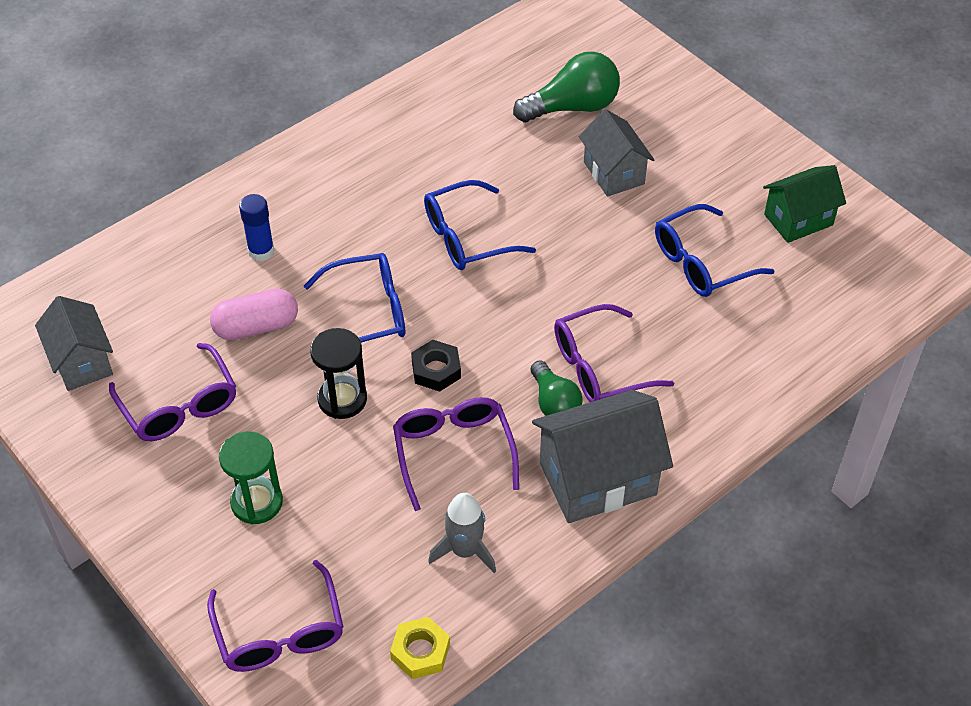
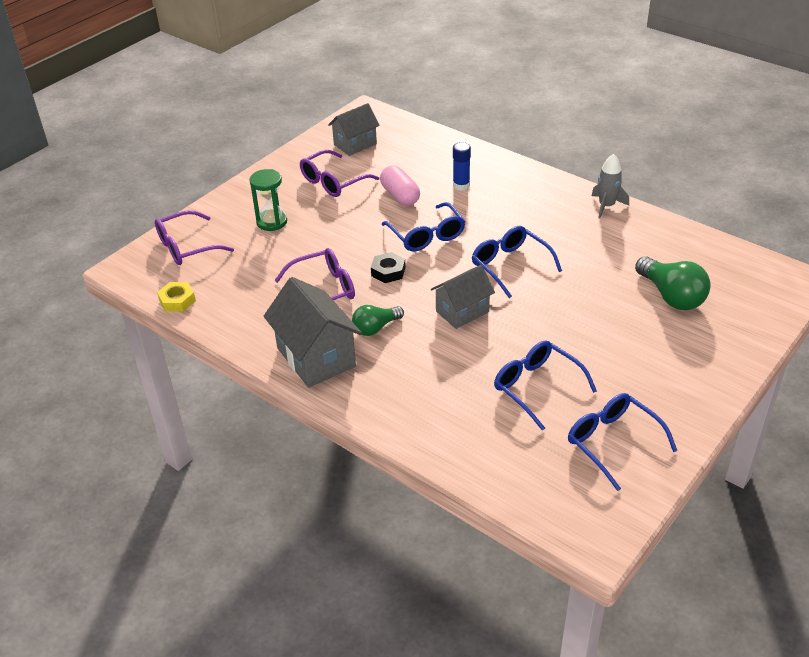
camera: 80 degrees right, 10 degrees down
(342, 399) = (354, 238): black hourglass -> none
(465, 550) = (250, 306): grey rocket -> grey rocket (606, 206)
(599, 367) = (413, 345): purple glasses -> none
(613, 173) = (610, 327): grey house -> grey house (462, 311)
(798, 219) = (612, 442): green house -> blue glasses

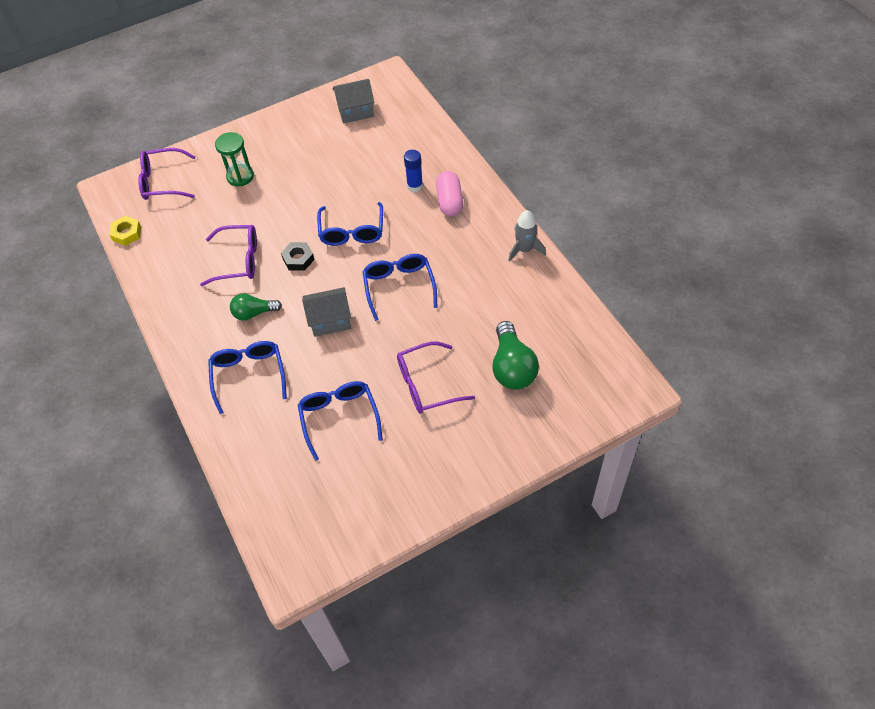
camera: 25 degrees right, 15 degrees up
(316, 357) = (193, 325): grey house -> none
(333, 182) = (313, 148): purple glasses -> purple glasses (426, 384)
(400, 196) = (357, 181): pink capsule -> pink capsule (449, 201)
(612, 442) = (362, 493): blue glasses -> blue glasses (249, 375)

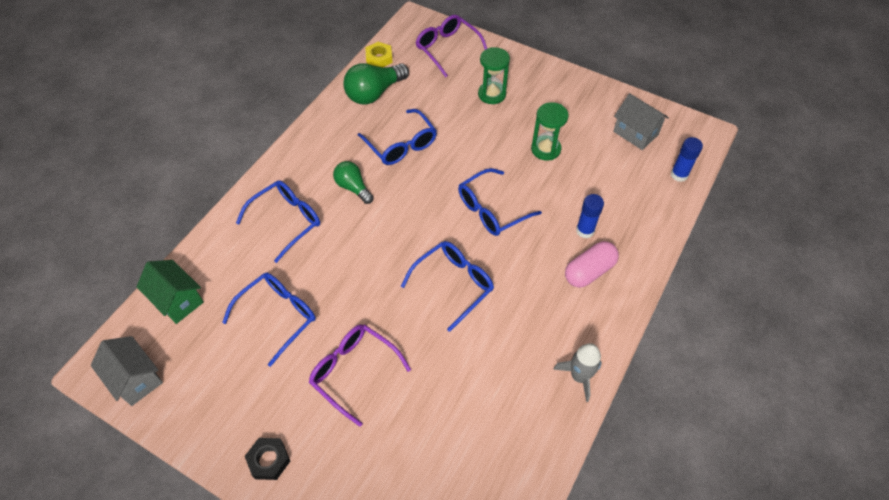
camera: 55 degrees right, 0 degrees up
(239, 260) = (401, 145): purple glasses -> blue glasses
(266, 489) = (177, 300): none -> green house
(298, 259) = (432, 186): black nut -> black nut (269, 460)
(324, 171) = (545, 149): none -> green hourglass
(330, 321) = (379, 249): grey house -> grey house (136, 379)
(411, 109) = (679, 175): none -> blue glue stick
(512, 367) = (419, 444): green light bulb -> green light bulb (374, 93)

